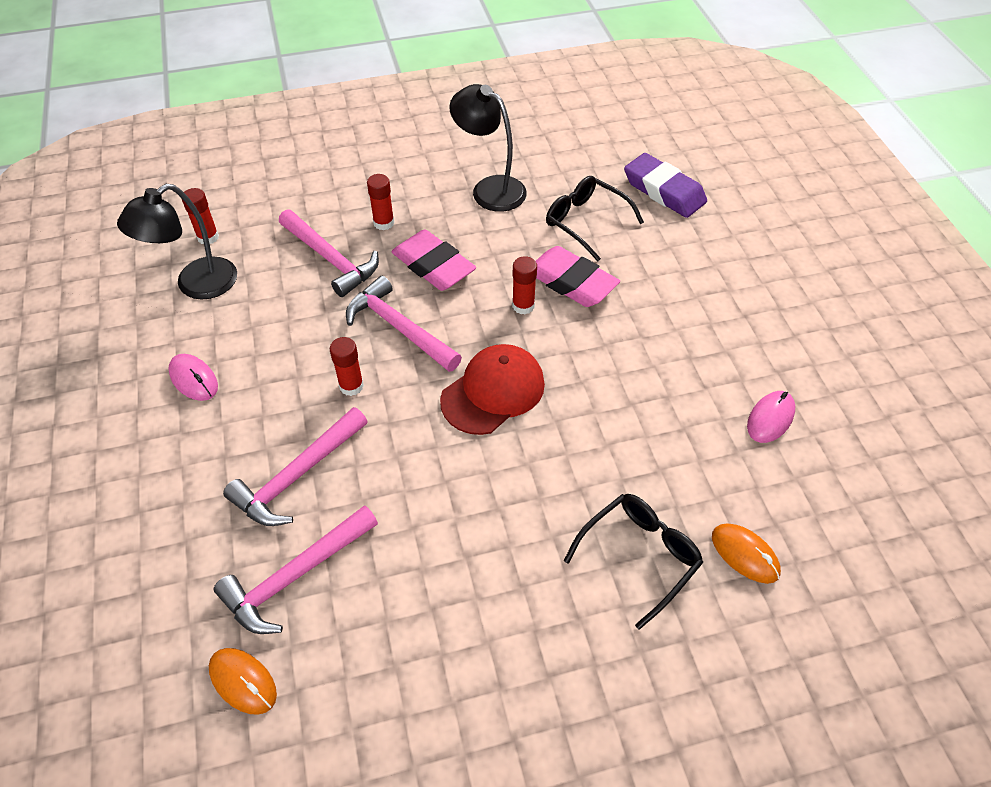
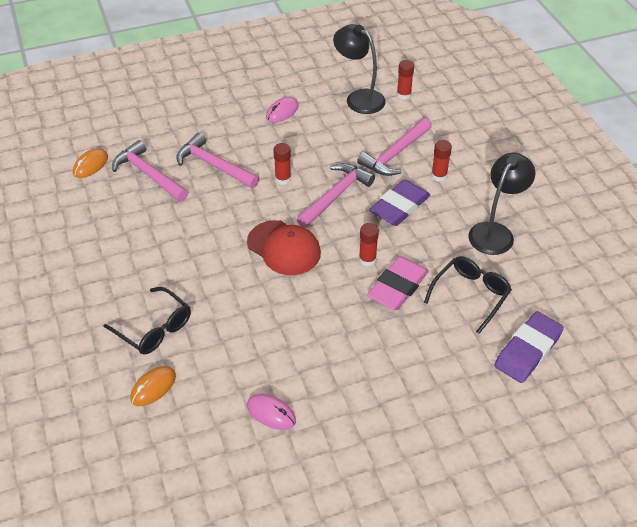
camera: 85 degrees right, 5 degrees down
(433, 266) = (399, 207): pink eraser -> purple eraser

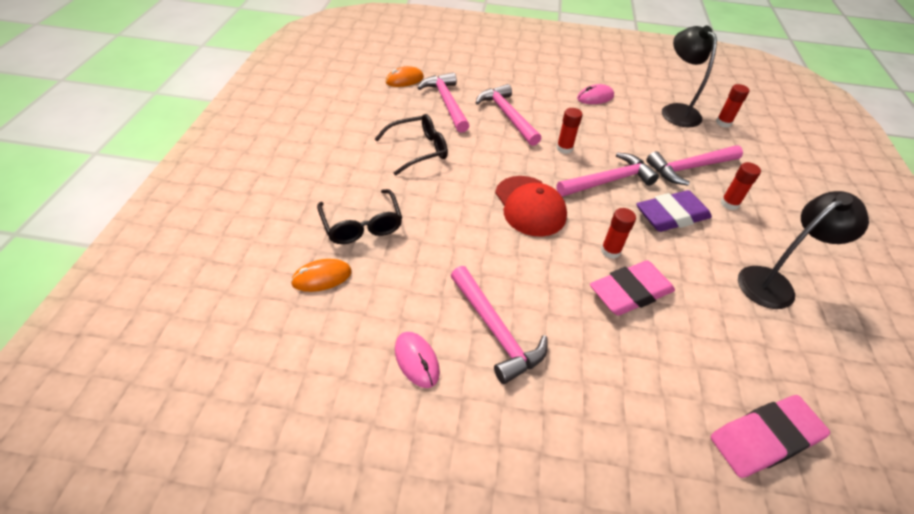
camera: 25 degrees right, 0 degrees up
(315, 363) = (495, 330): none -> pink hammer
(470, 295) = (714, 338): black glasses -> black glasses (418, 150)
(528, 351) = (764, 439): purple eraser -> pink eraser

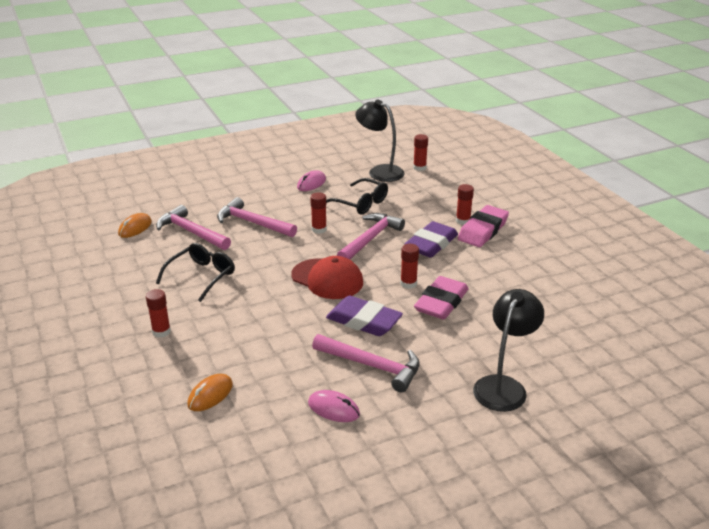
camera: 30 degrees left, 15 degrees down
(339, 189) = (161, 332): none -> red glue stick
(362, 225) = (207, 347): black glasses -> black glasses (361, 203)
(528, 272) = (363, 321): none -> purple eraser
(690, 168) = (420, 208): pink hammer -> none
(764, 439) = (576, 344): pink eraser -> pink eraser (483, 230)
(773, 283) = (523, 258): black lamp -> black lamp (503, 386)

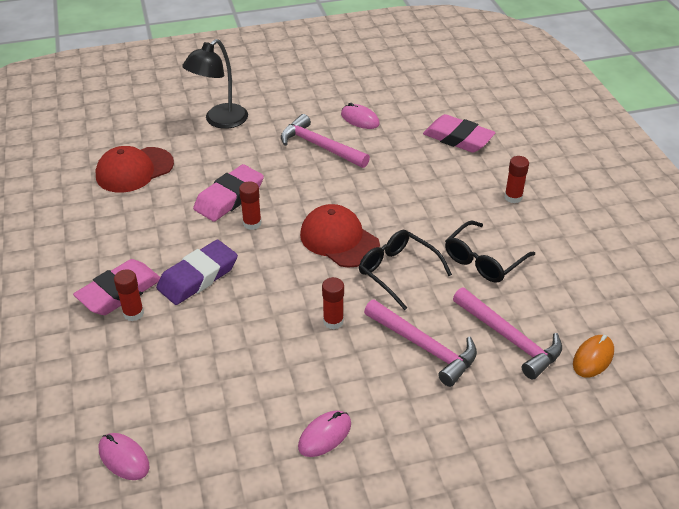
camera: 170 degrees left, 10 degrees up
(210, 395) = (458, 138): orange mouse -> pink eraser
(361, 203) = (259, 370): black glasses -> black glasses (397, 272)
(363, 321) = (314, 186): purple eraser -> none
(370, 239) = (270, 295): pink hammer -> none
(380, 171) = (198, 456): black lamp -> none
(419, 168) = (124, 458): red glue stick -> pink mouse
(551, 318) = (134, 170): none -> red cap

